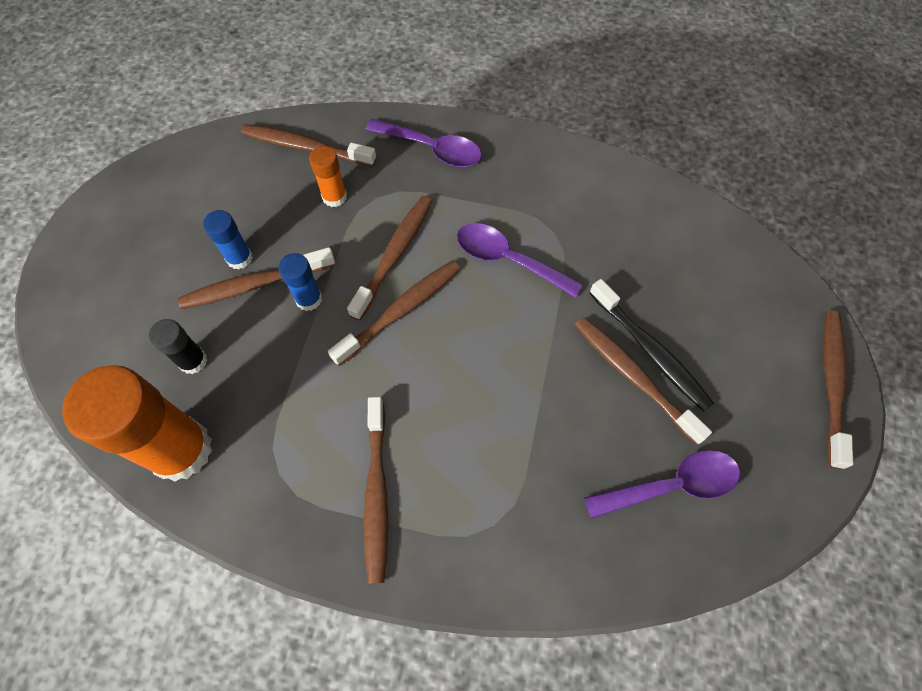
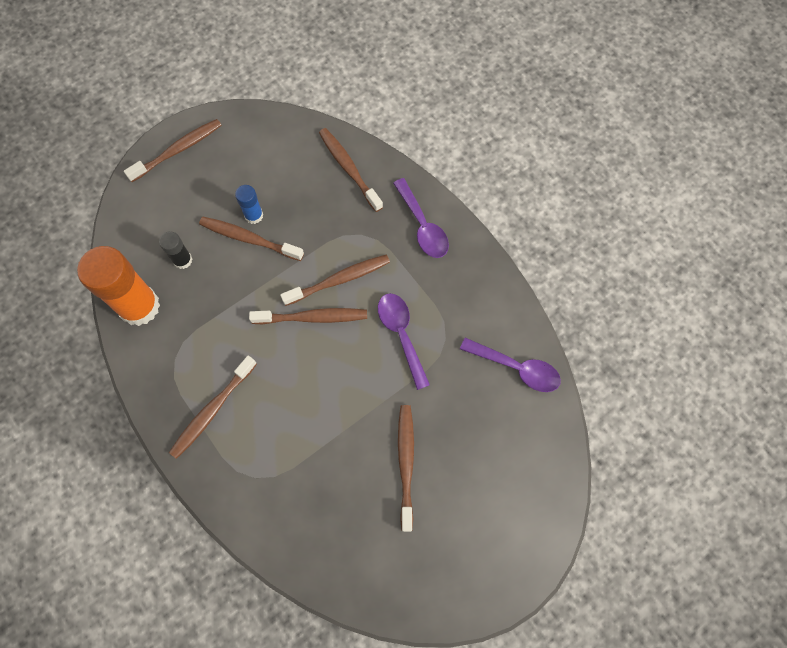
camera: 40 degrees right, 5 degrees up
(309, 299) = (270, 270): blue glue stick -> none
(334, 197) = (337, 215): orange glue stick -> none
(650, 351) = (431, 457): black toothbrush -> none
(671, 485) = (367, 539): purple spoon -> purple spoon (516, 368)
(831, 383) = (520, 567): brown toothbrush -> brown toothbrush (178, 150)

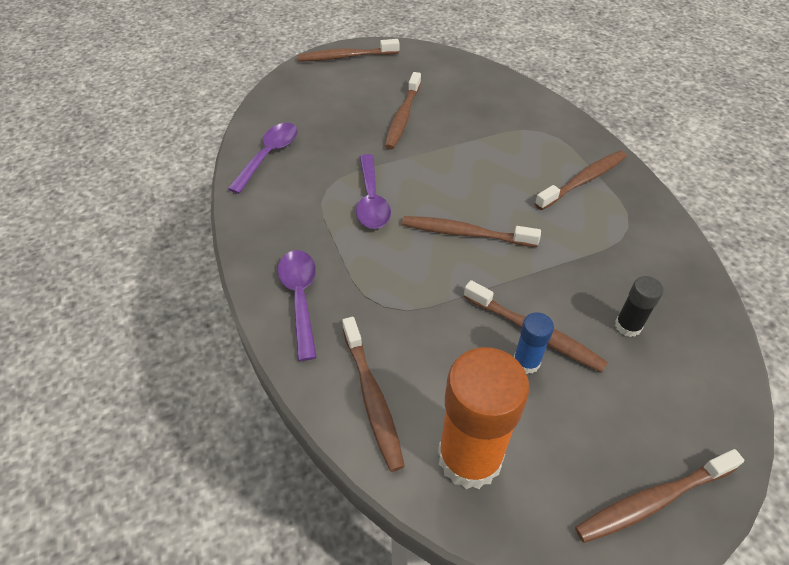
camera: 165 degrees left, 20 degrees down
(139, 306) = (679, 285): orange glue stick -> orange glue stick (469, 457)
(339, 280) = (425, 262): brown toothbrush -> brown toothbrush (346, 57)
(516, 368) = (269, 155): purple spoon -> purple spoon turned 75 degrees clockwise

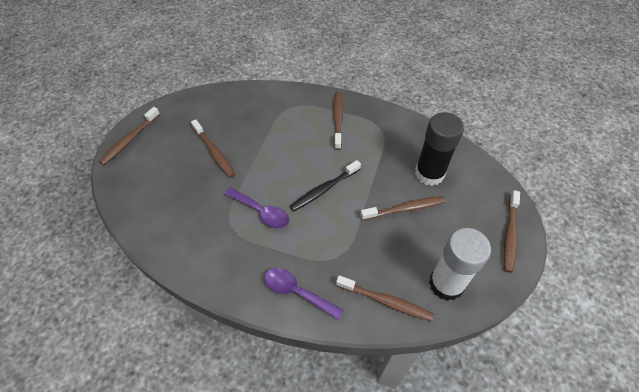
camera: 50 degrees left, 5 degrees up
(269, 155) = (171, 236): purple spoon -> none
(465, 233) = (324, 189): brown toothbrush -> black toothbrush
(469, 457) = (446, 284): orange glue stick -> white glue stick
(526, 362) = (416, 224): blue glue stick -> none
(628, 326) = (429, 174): black glue stick -> black glue stick, size x2.10

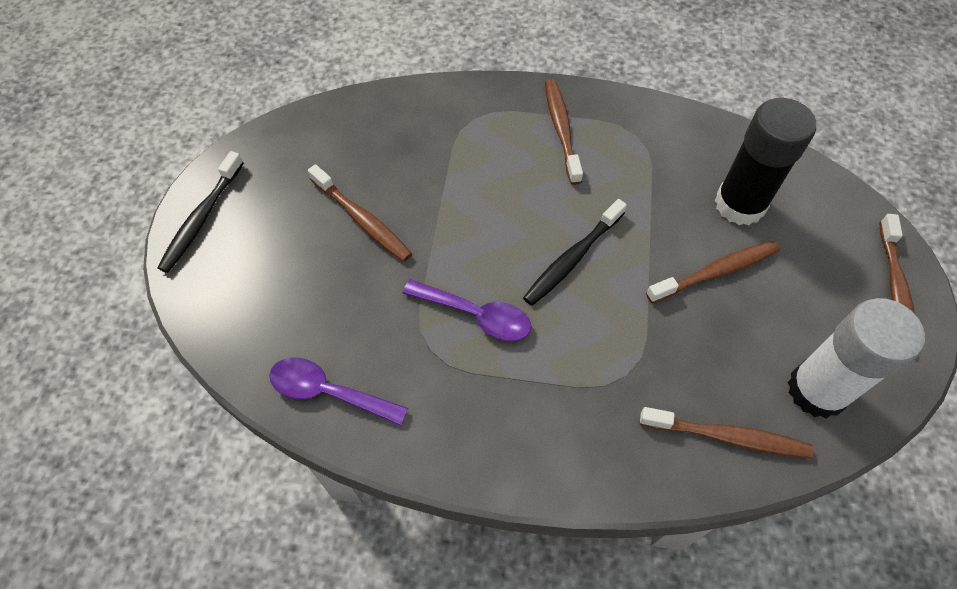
camera: 10 degrees left, 5 degrees up
(130, 140) = (202, 218): brown toothbrush -> black toothbrush
(297, 292) = (576, 447): purple spoon -> purple spoon (328, 392)

